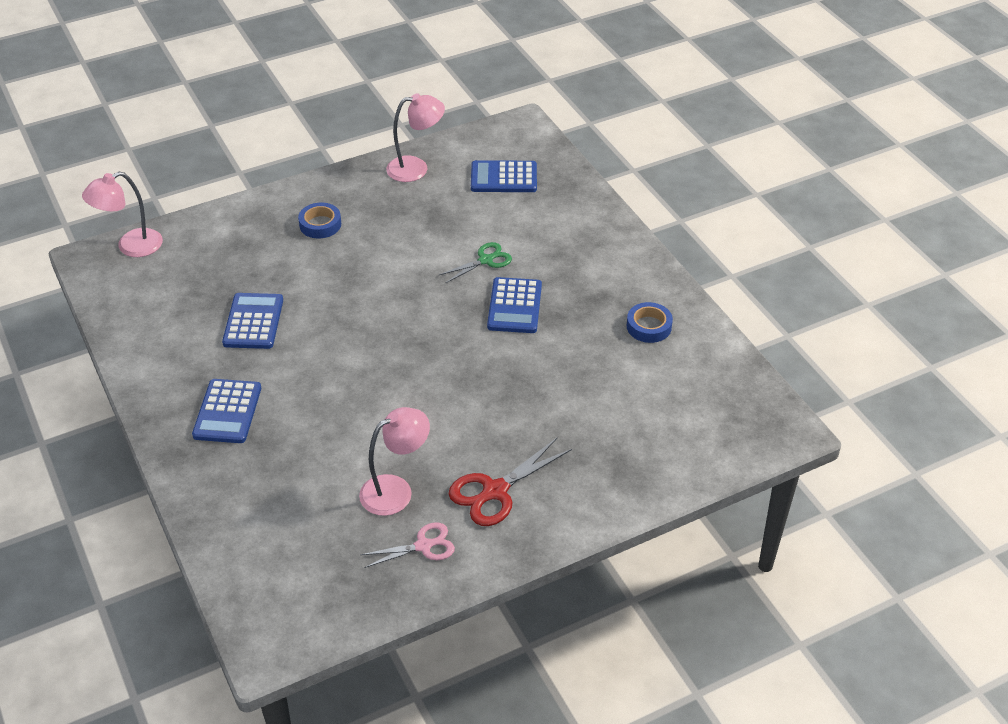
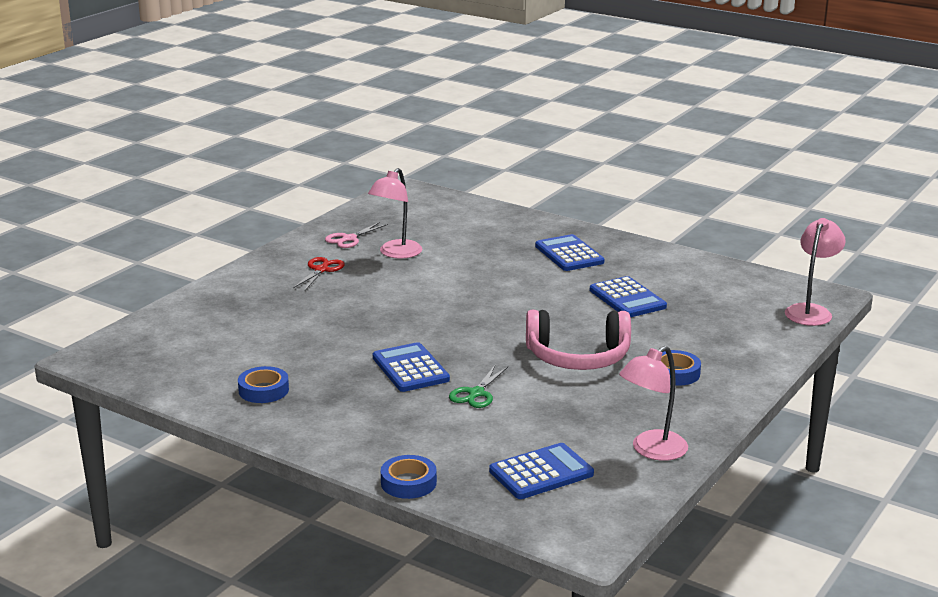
camera: 150 degrees right, 20 degrees down
(372, 268) = (578, 357): none -> pink headphones
(495, 491) = (321, 270): red scissors -> red scissors, size x0.65
(595, 201) = (408, 482): none -> blue tape

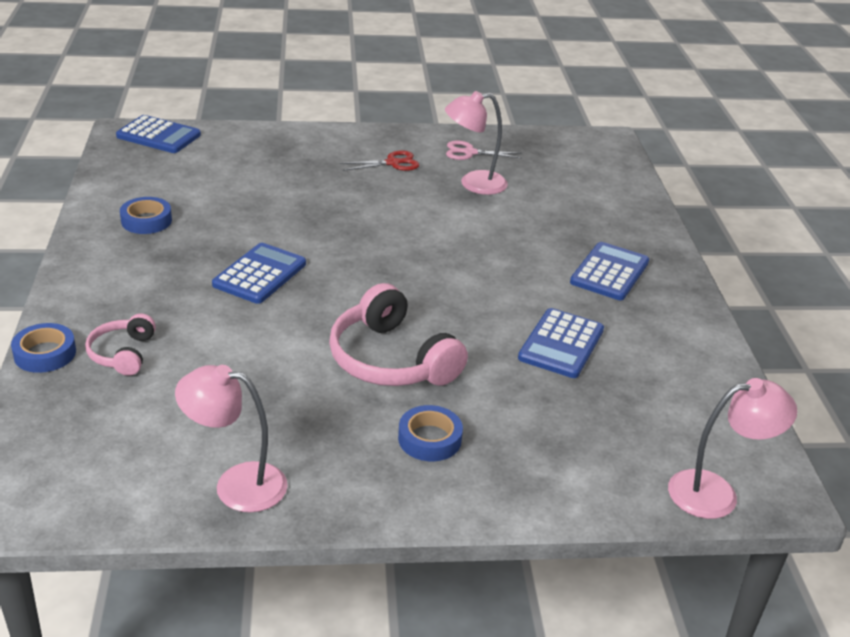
camera: 50 degrees right, 10 degrees up
(449, 451) = (122, 354): none -> pink headphones
(476, 393) = (249, 327): green scissors -> none
(541, 472) = (126, 425): blue calculator -> blue calculator (159, 136)

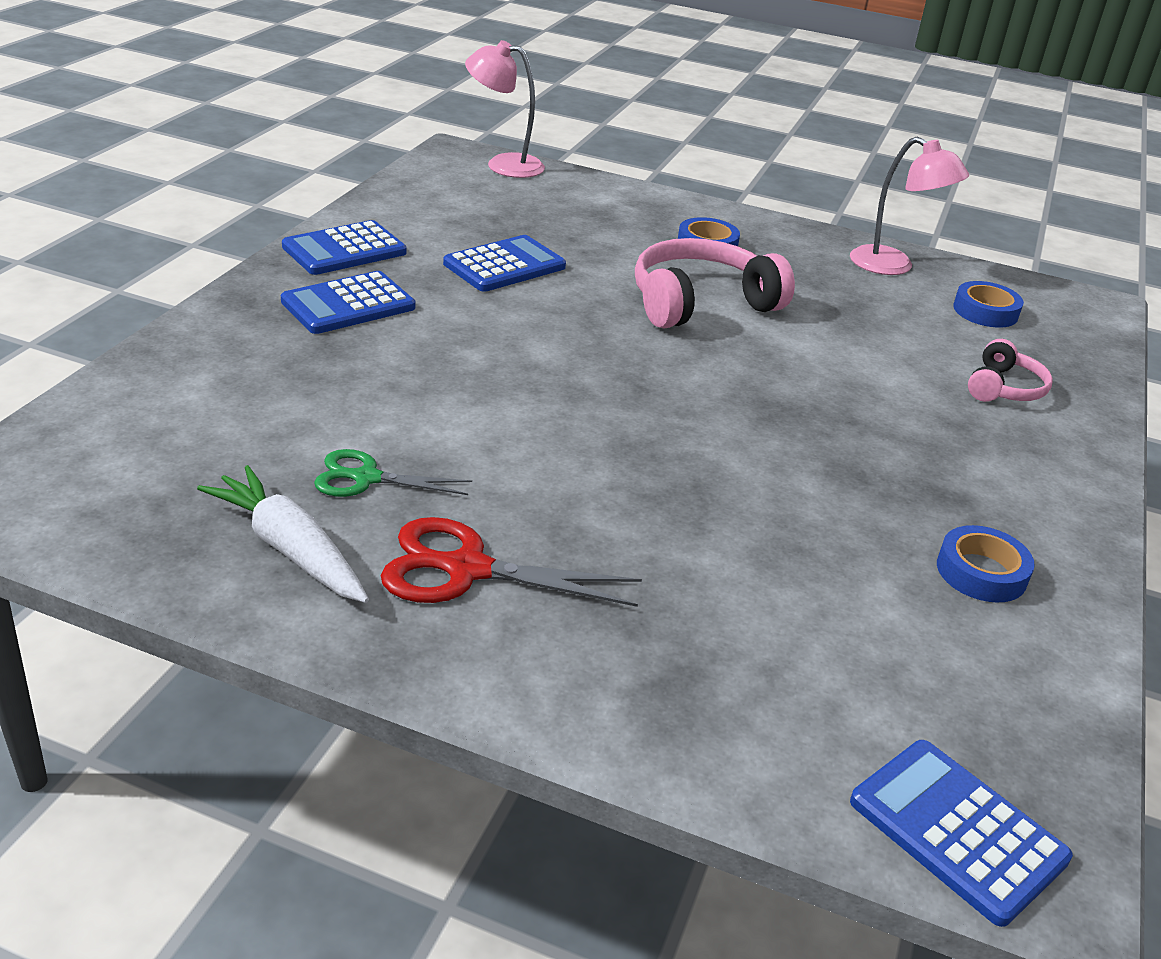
camera: 155 degrees left, 0 degrees up
(45, 353) = (1098, 413): blue tape -> blue tape (985, 311)
(259, 274) = (814, 430): blue calculator -> blue calculator (344, 250)
(391, 360) = (701, 303): pink headphones -> pink headphones turned 105 degrees counterclockwise
(393, 163) = (466, 569): red scissors -> red scissors, size x1.53
(469, 152) = (289, 549): pink scissors -> white carrot
(473, 184) = (366, 478): pink lamp -> green scissors

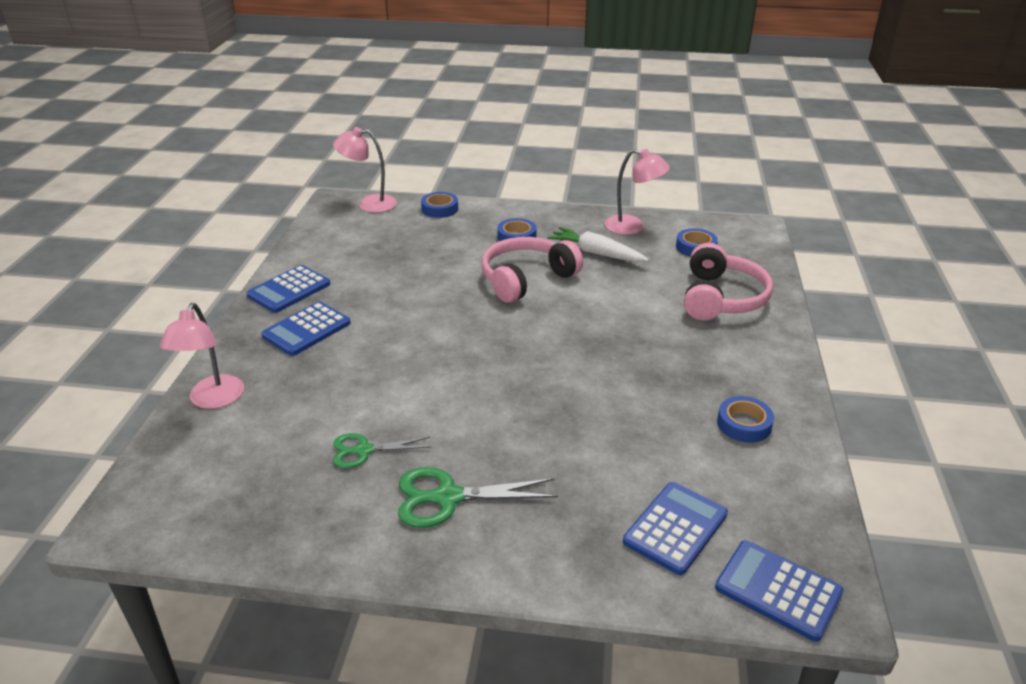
camera: 10 degrees left, 0 degrees up
(178, 366) = (213, 400): none -> pink lamp
(289, 549) = (334, 511): white carrot -> white carrot (596, 253)
(466, 569) = (447, 497): red scissors -> green scissors
(504, 265) = (396, 279): blue calculator -> blue calculator (675, 528)
(605, 189) = (440, 209): none -> blue tape
(1004, 388) = (721, 298): pink headphones -> pink headphones, size x1.83

